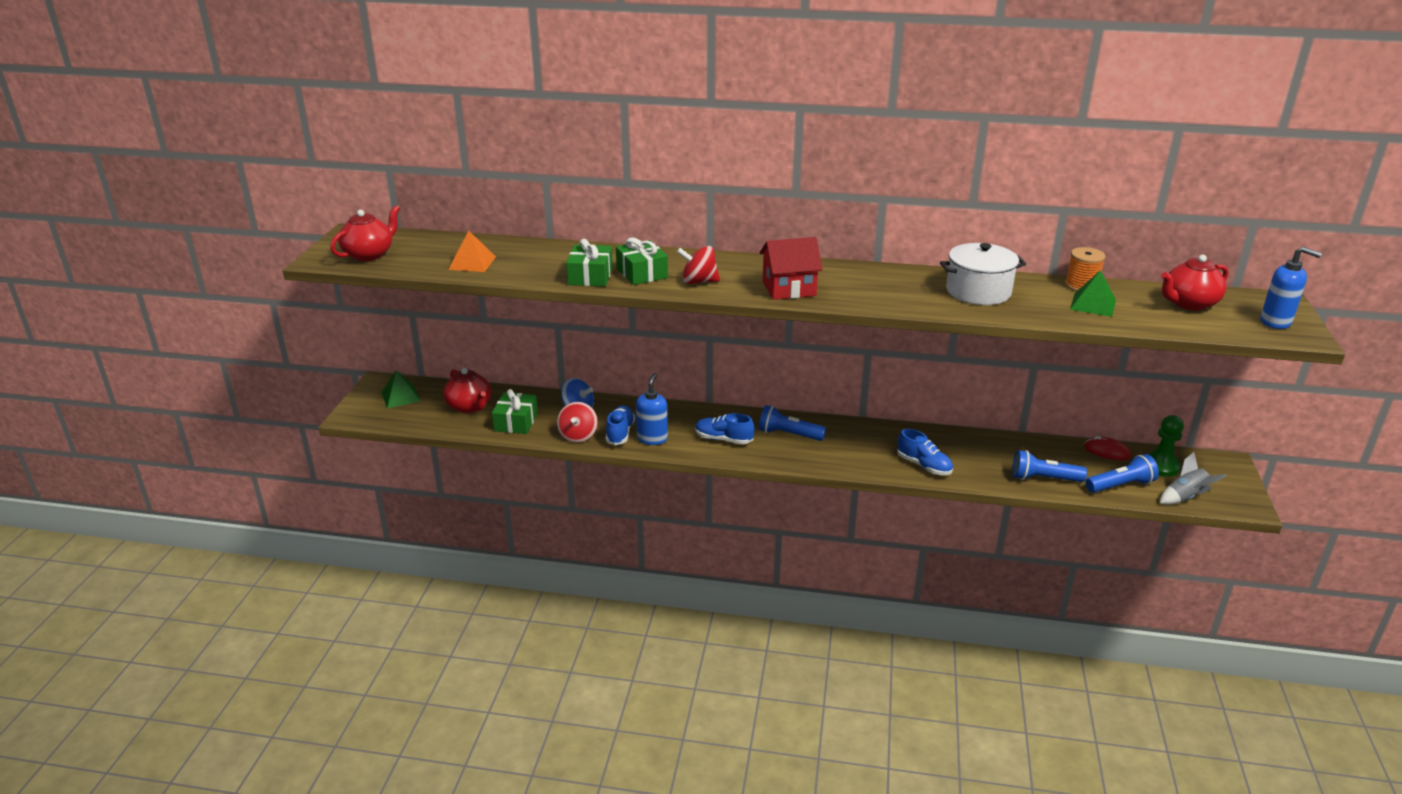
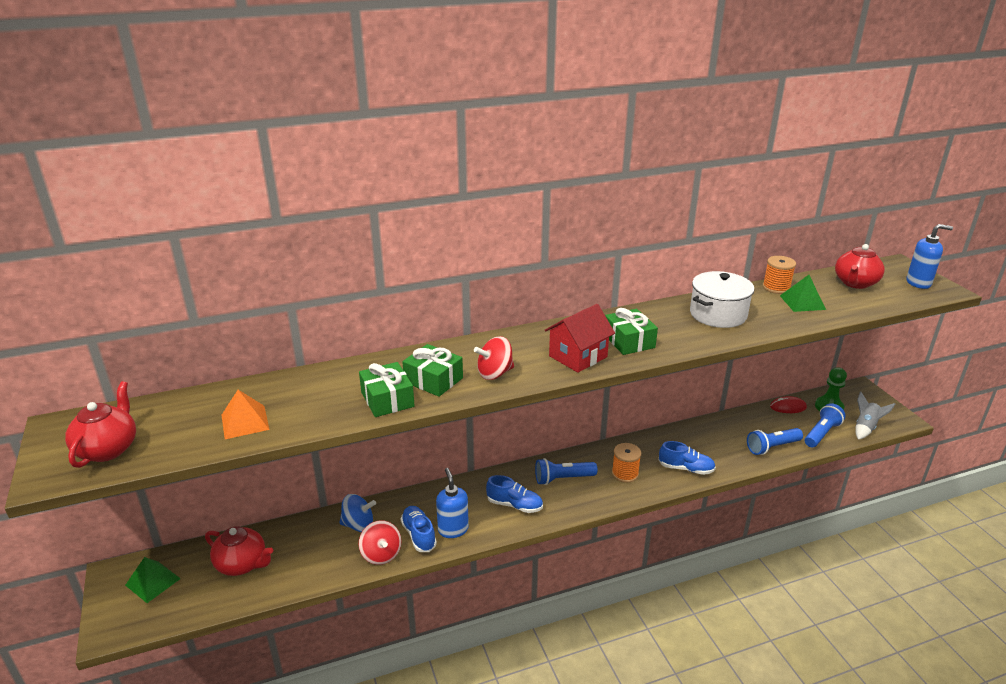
camera: 30 degrees left, 0 degrees up
(516, 422) = (306, 563): green gift -> green gift (629, 341)
(723, 439) = (515, 505): blue shoe -> blue shoe turned 150 degrees counterclockwise
(855, 450) = (625, 473): none -> orange spool

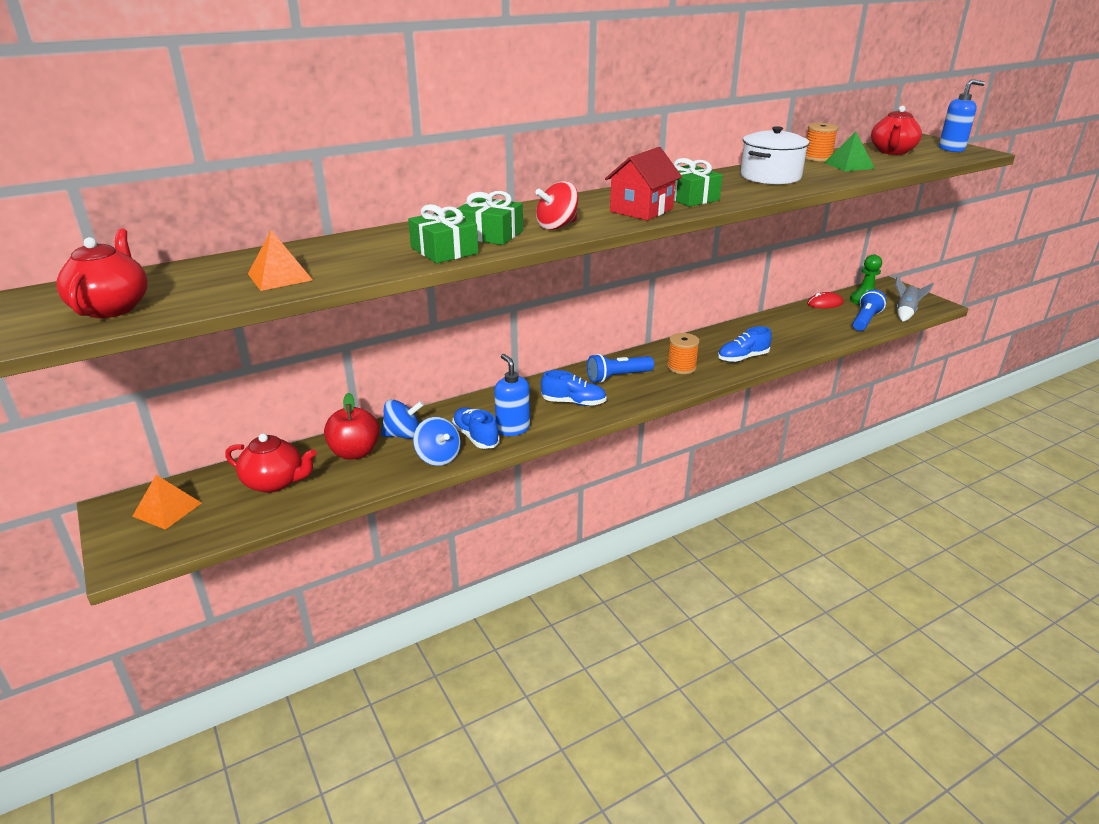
camera: 10 degrees left, 0 degrees up
(152, 582) = (167, 509): green pyramid -> orange pyramid
(314, 539) = (355, 452): none -> red apple
(381, 554) = (438, 457): red spinning top -> blue spinning top
(686, 468) = (742, 358): blue shoe -> blue shoe turned 150 degrees clockwise
(772, 447) = (821, 334): blue flashlight -> none

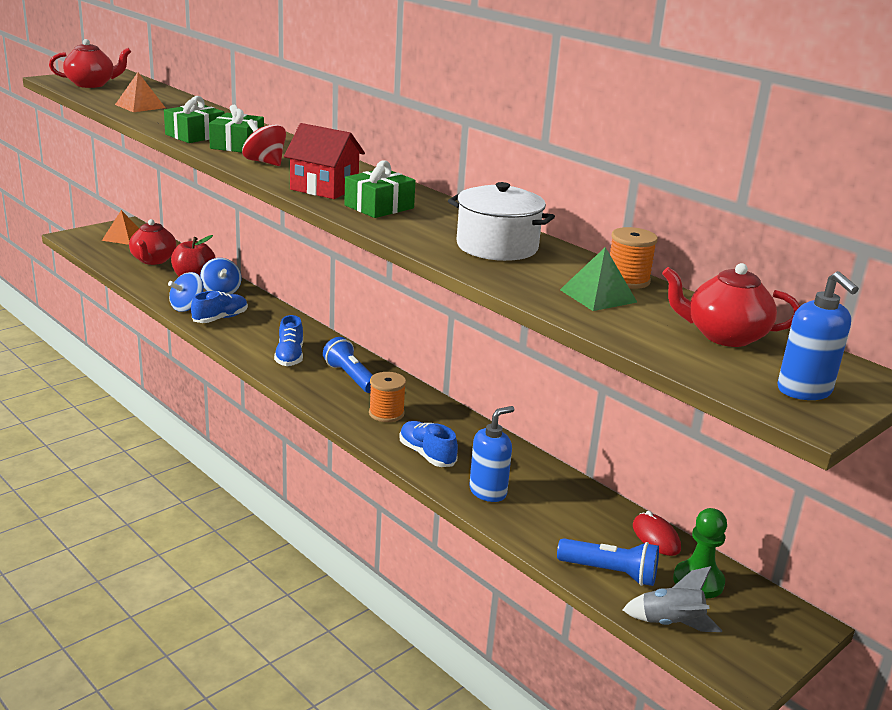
camera: 75 degrees right, 5 degrees down
(512, 429) = (236, 332): blue soap dispenser -> blue soap dispenser (488, 492)

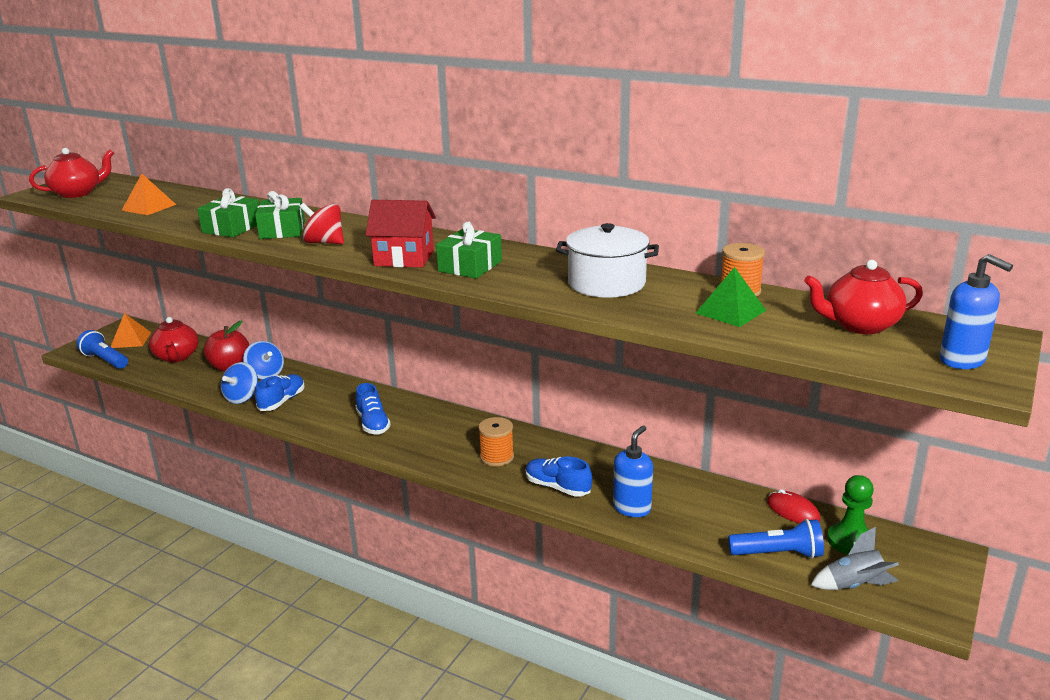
camera: 15 degrees left, 0 degrees up
(350, 377) = (442, 430): blue flashlight -> blue flashlight (105, 360)

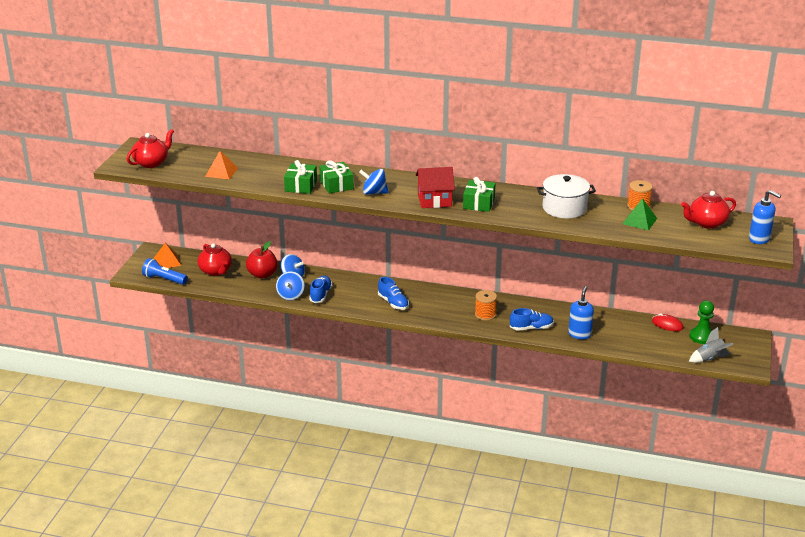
camera: 15 degrees left, 5 degrees up
(324, 242) = (374, 193): red spinning top -> blue spinning top
(557, 487) = (531, 328): blue shoe -> blue shoe turned 150 degrees clockwise
(778, 554) = (667, 348): blue flashlight -> none

